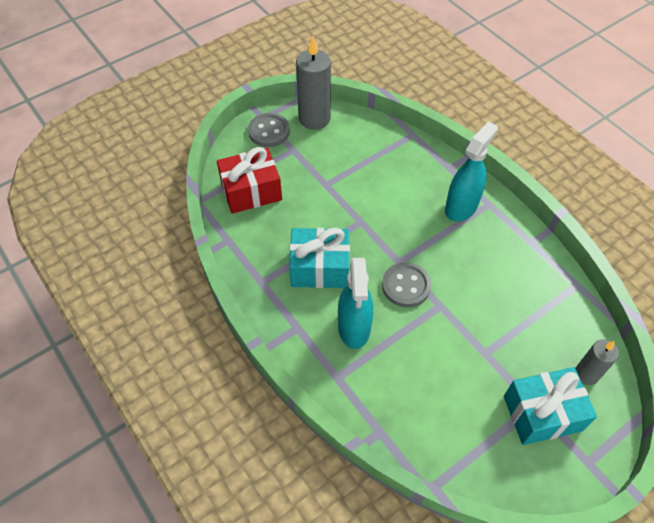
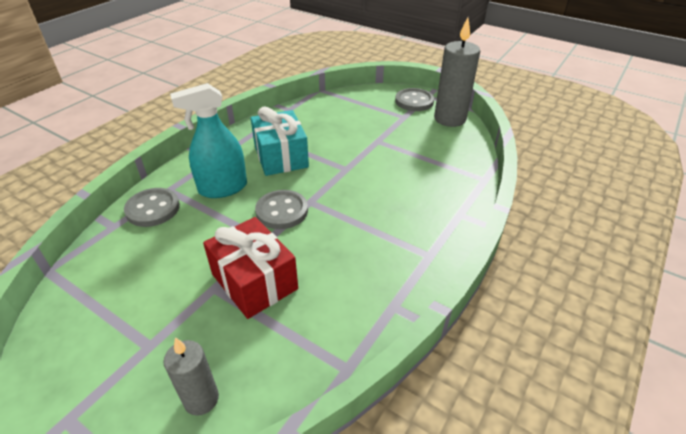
camera: 70 degrees right, 15 degrees down
(251, 191) = (344, 108): red gift -> red gift (254, 281)
(365, 393) = (153, 209): none -> grey button
(461, 207) = (409, 232): turquoise spray bottle -> none
(542, 413) = (138, 355): turquoise gift -> none

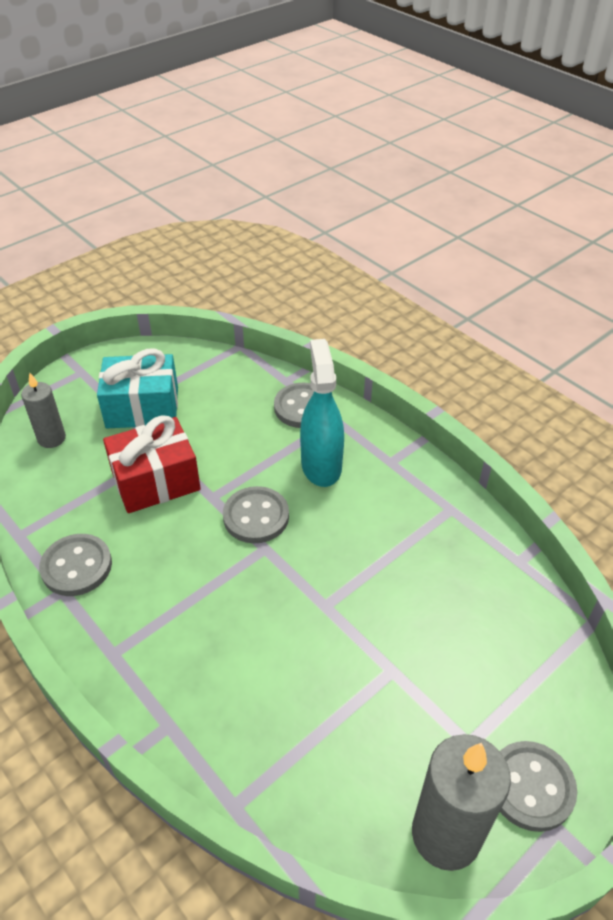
camera: 105 degrees right, 5 degrees up
(281, 156) = (376, 531): turquoise gift -> turquoise gift (142, 407)
(366, 305) = (76, 566): none -> grey button

